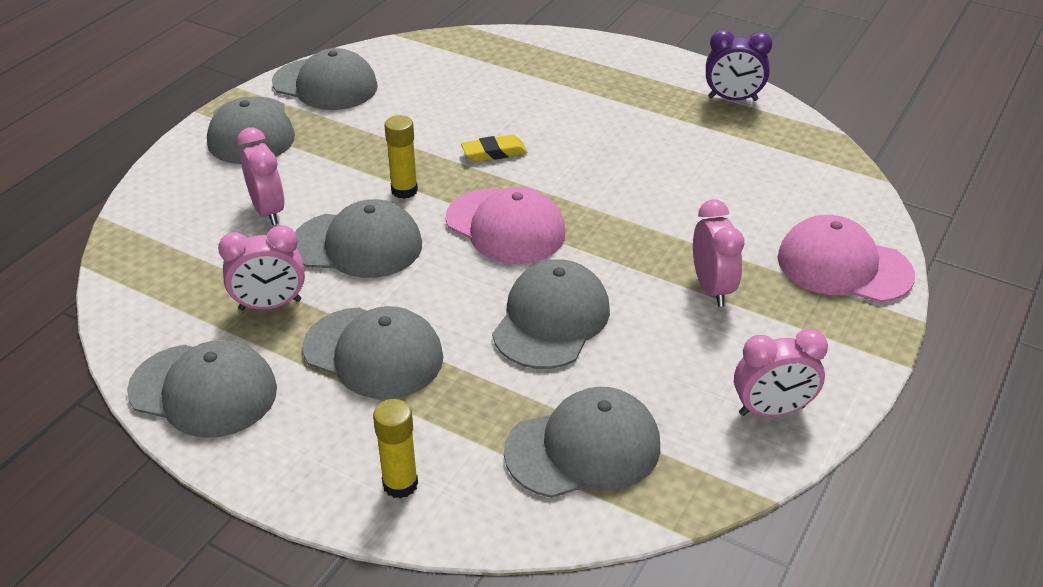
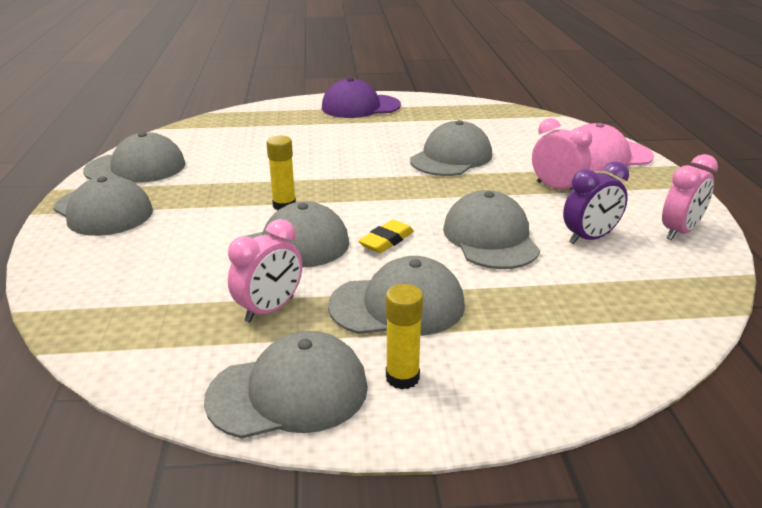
camera: 35 degrees left, 10 degrees down
(268, 210) = (186, 252): pink clock -> none
(400, 484) = (537, 377): yellow glue stick -> yellow glue stick (402, 377)
(494, 152) = (321, 167): yellow eraser -> yellow eraser (386, 240)
(505, 226) = (386, 201): pink cap -> none
(583, 448) = (616, 297): grey cap -> grey cap (451, 157)
(640, 73) = (360, 106): none -> purple cap
(732, 99) = (432, 104): purple clock -> purple clock (589, 238)

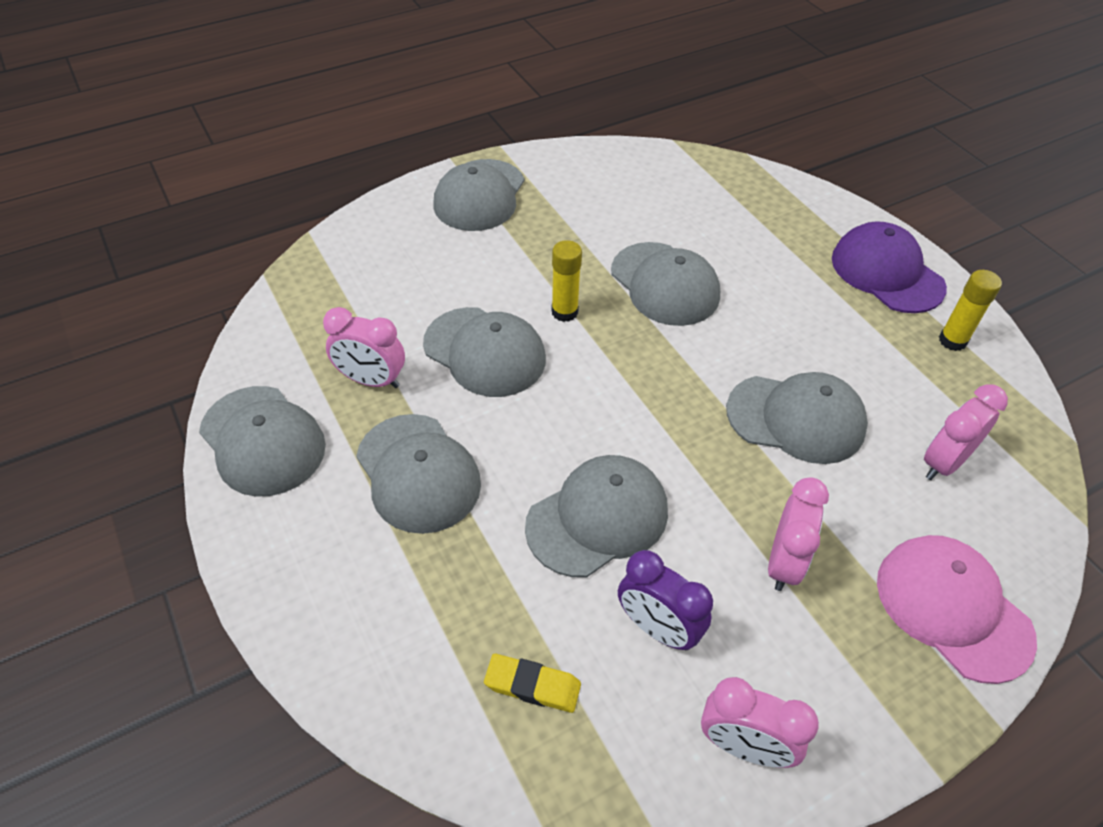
camera: 65 degrees right, 20 degrees up
(136, 167) = (574, 172): grey cap -> grey cap (665, 284)
(386, 240) = (538, 423): yellow eraser -> yellow eraser (532, 685)
(402, 377) = (306, 513): yellow glue stick -> yellow glue stick (952, 341)
(509, 132) = (943, 462): none -> pink clock

